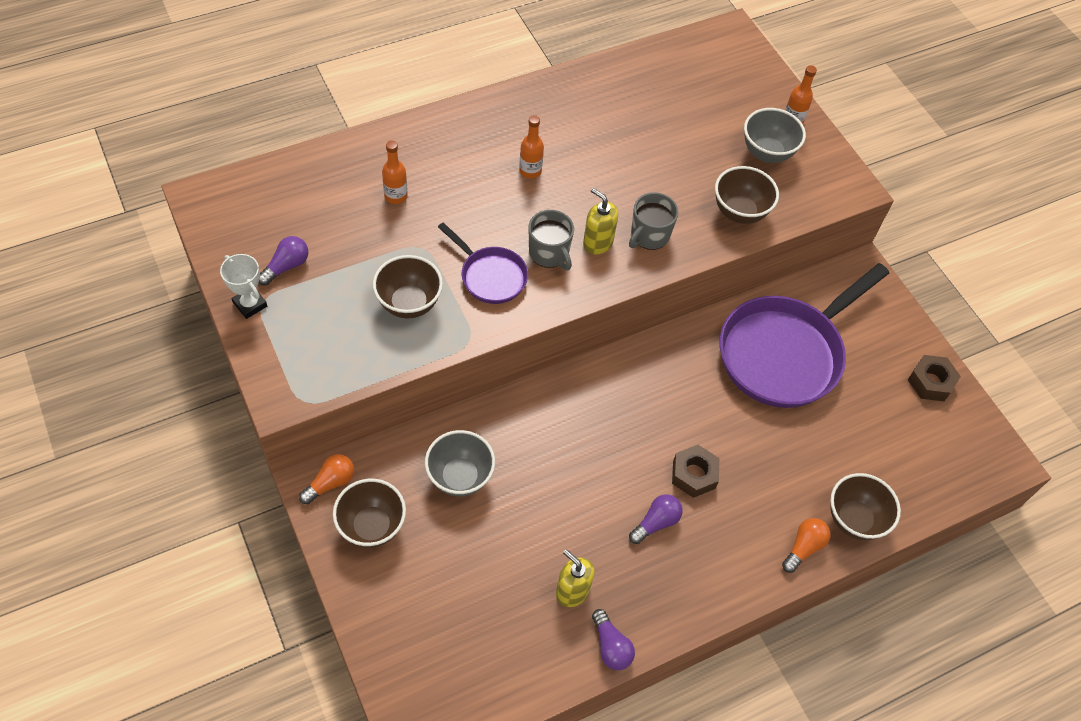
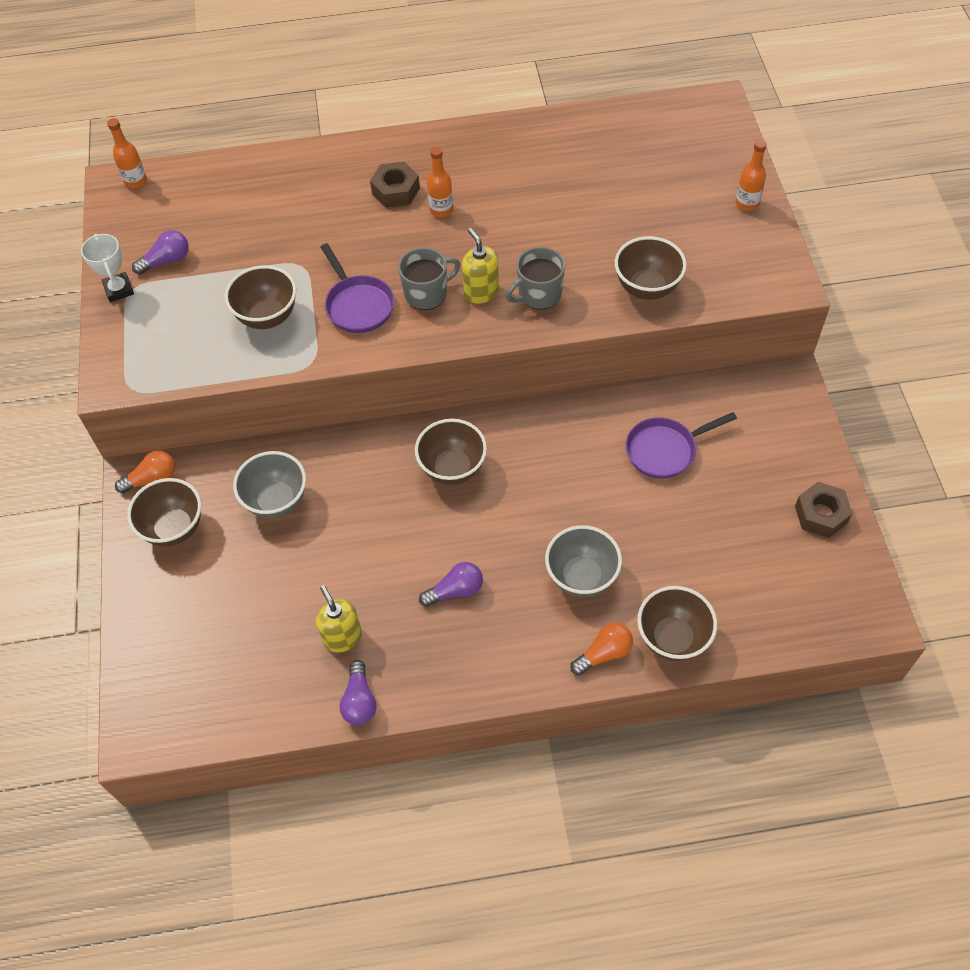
camera: 25 degrees right, 0 degrees up
(396, 196) = (297, 212): orange bottle -> orange bottle (136, 181)
(549, 253) = (427, 293): grey mug -> grey mug turned 105 degrees counterclockwise
(609, 410) = (452, 468): none -> brown bowl
(694, 474) = (515, 552): brown nut -> brown nut (396, 191)
(767, 153) = (703, 232): grey bowl -> grey bowl (581, 577)
(785, 353) = (665, 450): purple pan -> purple pan, size x0.50

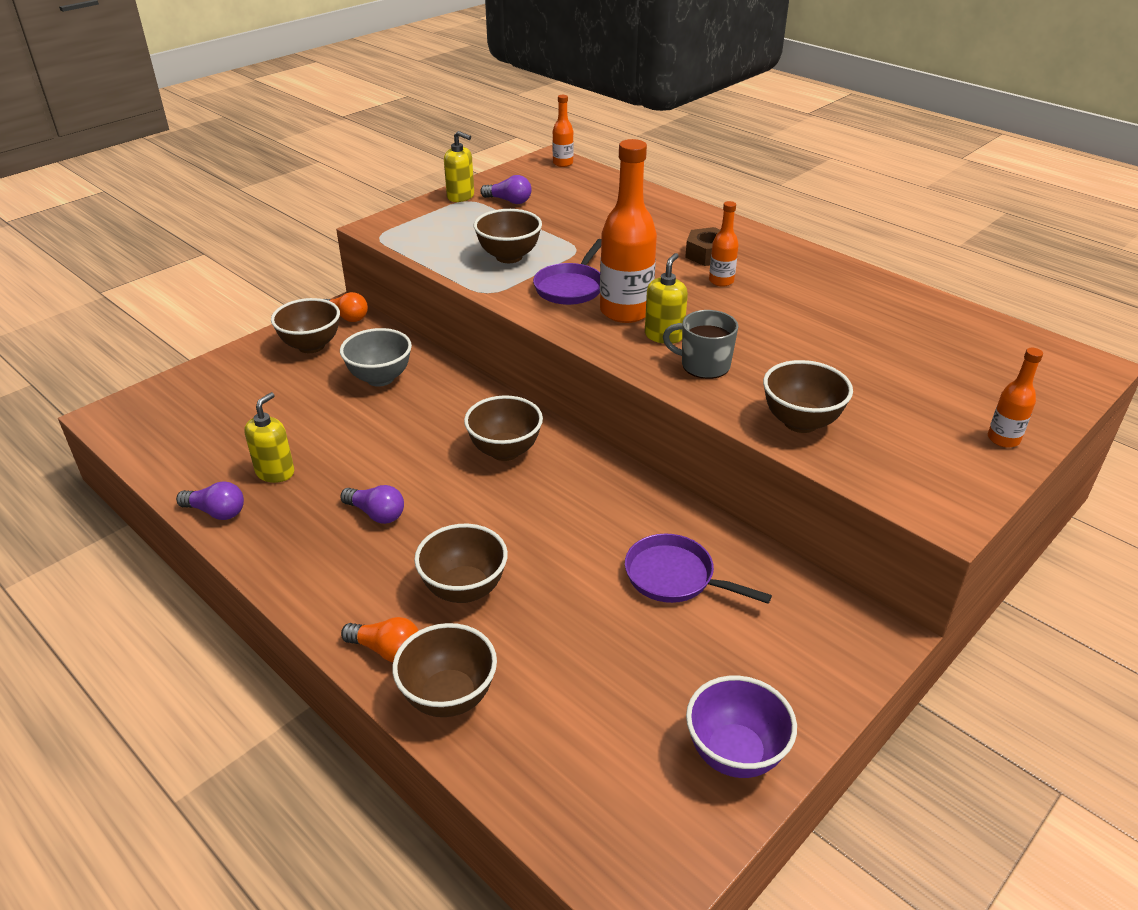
camera: 50 degrees right, 20 degrees down
(119, 289) = (461, 196): white trophy -> yellow soap dispenser
(359, 701) = (216, 512): purple light bulb -> purple light bulb turned 120 degrees counterclockwise
(427, 293) = (625, 311): grey mug -> orange bottle
(581, 577) = (464, 589): grey bowl -> brown bowl
(821, 514) = (735, 754): brown nut -> purple bowl

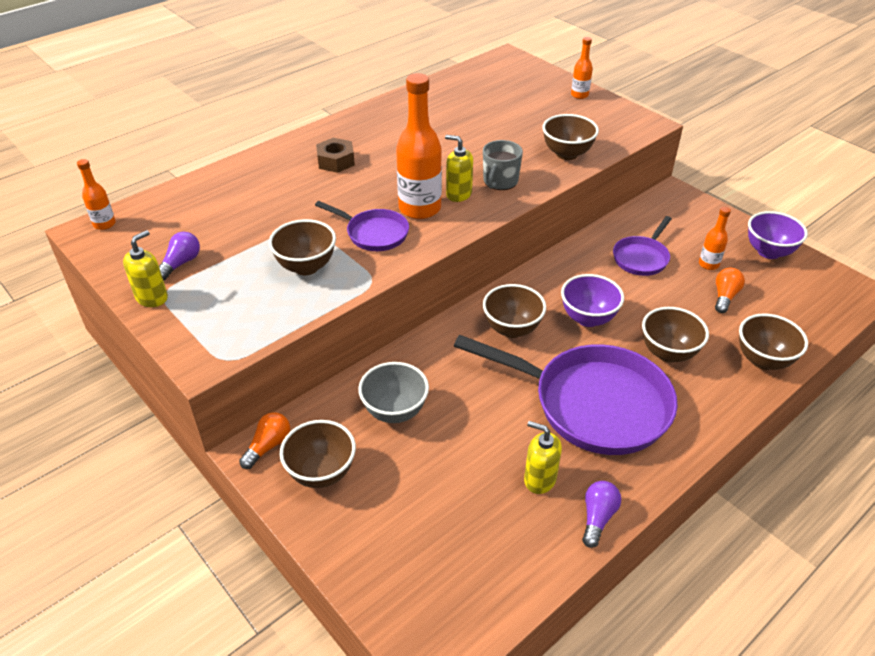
camera: 85 degrees left, 5 degrees up
(376, 514) = (592, 404): purple light bulb -> purple pan
(387, 650) = (732, 392): orange light bulb -> orange light bulb (725, 296)
(529, 515) = (588, 318): none -> purple bowl
(721, 281) = (381, 160): orange bottle -> orange bottle (708, 264)

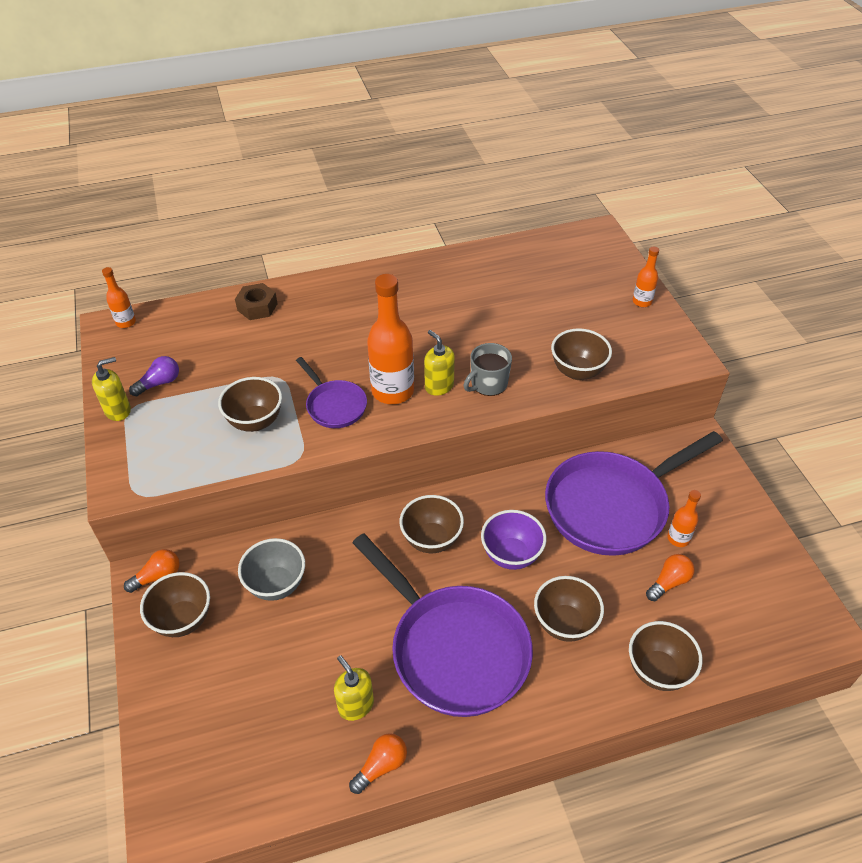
camera: 25 degrees right, 5 degrees up
(336, 161) = (352, 313): brown nut -> brown nut (257, 307)
(597, 518) = (381, 766): purple light bulb -> orange light bulb
(641, 258) = (612, 506): purple pan -> purple pan, size x1.99
(768, 252) = (756, 547): purple bowl -> none

